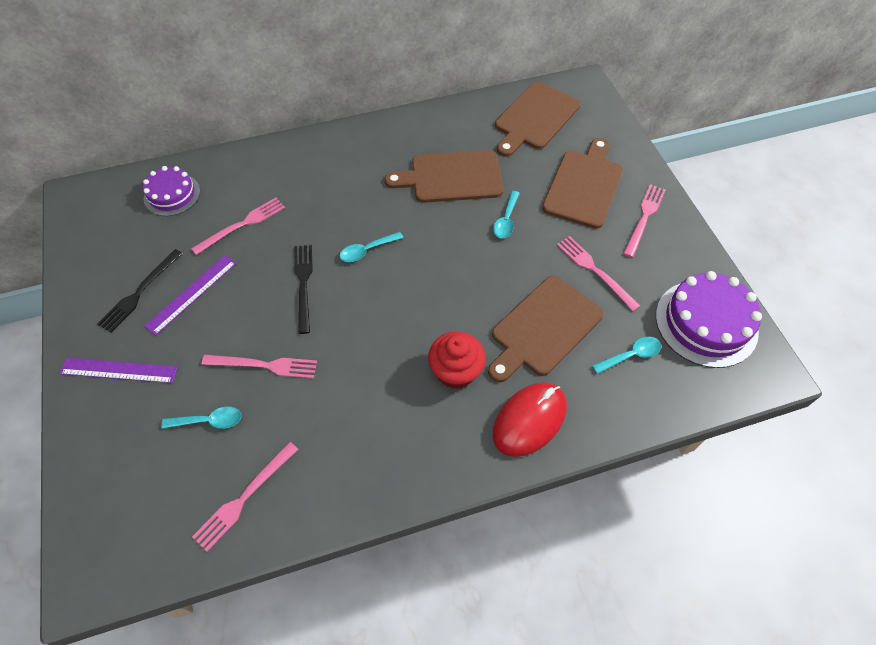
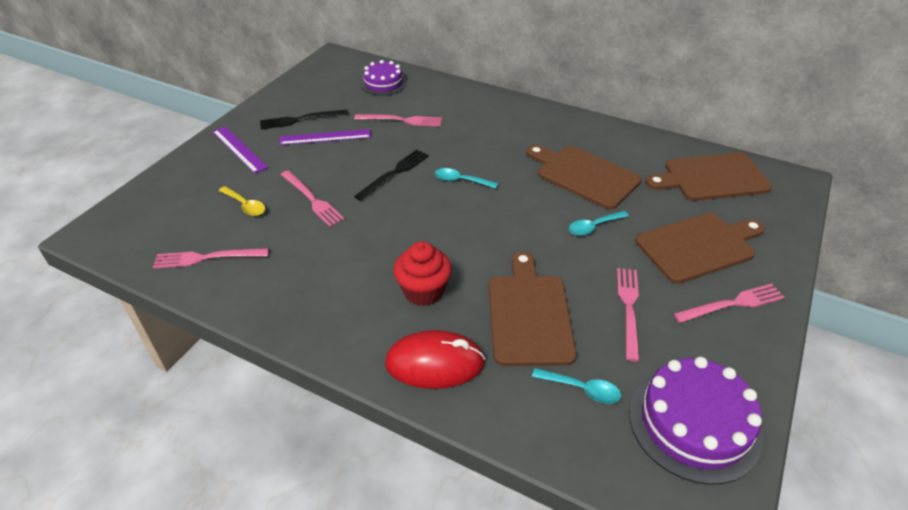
camera: 45 degrees right, 15 degrees down
(209, 421) = (245, 205): turquoise spoon -> yellow spoon
(544, 328) = (529, 315): brown cutting board -> brown cutting board turned 90 degrees clockwise

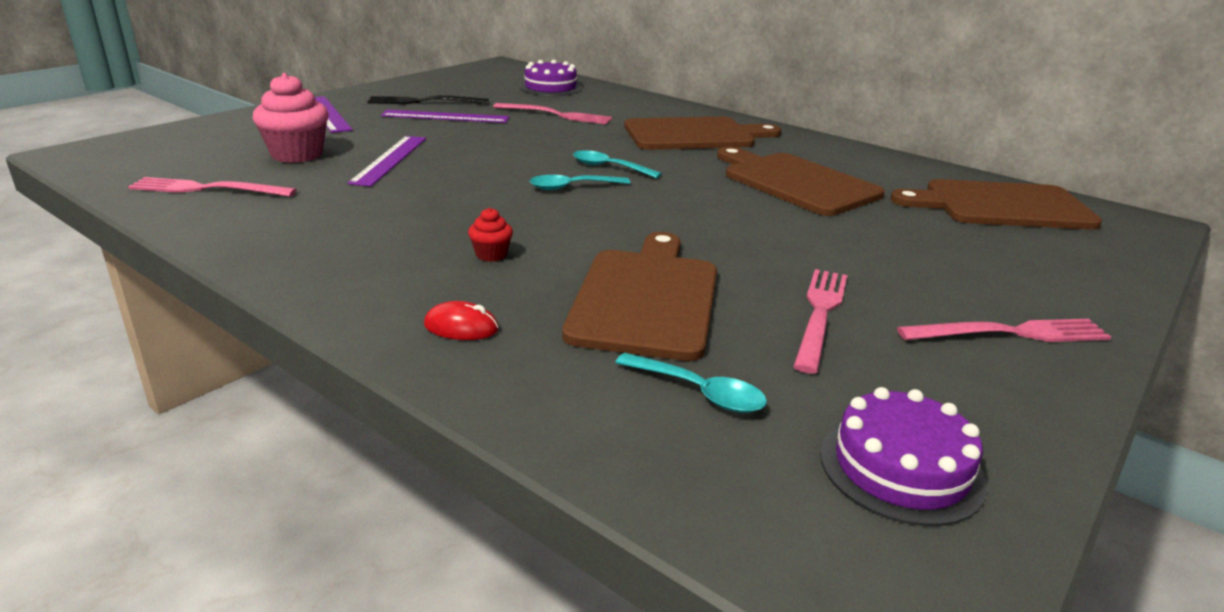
camera: 10 degrees right, 15 degrees down
(245, 205) = (297, 154): yellow spoon -> pink cupcake
(312, 199) = (390, 160): pink fork -> purple ruler
(394, 173) = (518, 152): black fork -> none
(423, 291) = (491, 255): red cupcake -> red cupcake, size x0.48
(435, 363) = (461, 327): red mouse -> red mouse, size x0.45
(593, 227) = (792, 228): turquoise spoon -> turquoise spoon (572, 187)
(694, 423) = (901, 468): purple cake -> purple cake, size x0.63
(698, 246) = (962, 266): brown cutting board -> brown cutting board (694, 135)

